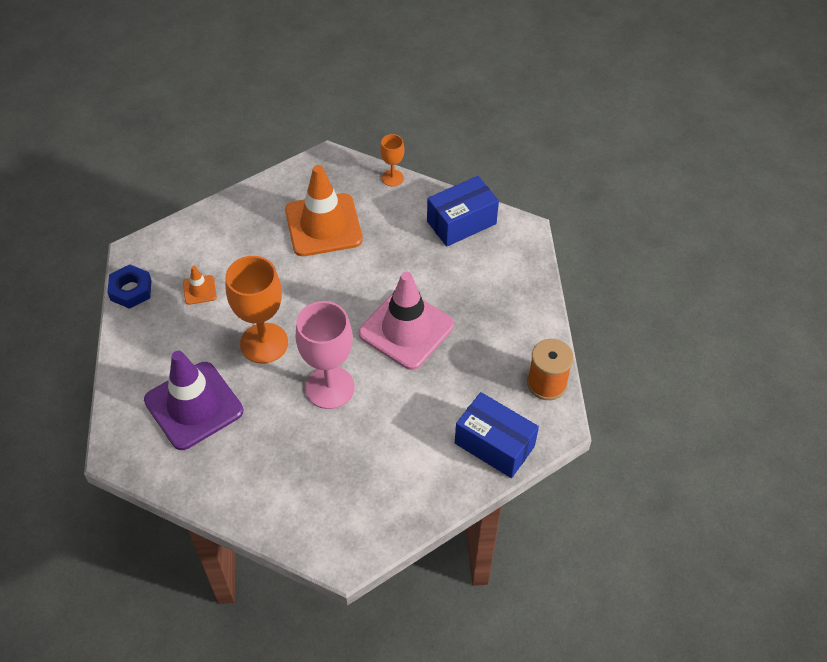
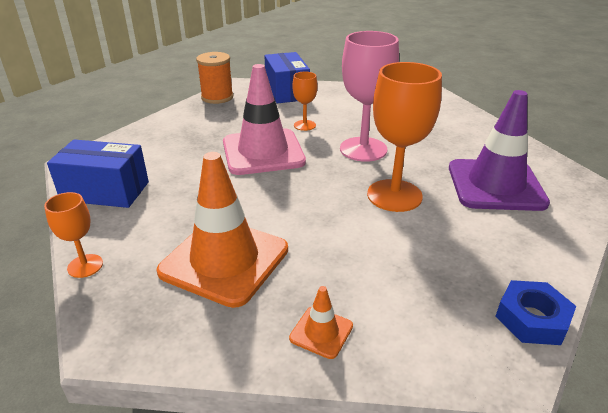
camera: 140 degrees left, 20 degrees down
(199, 290) = (432, 271): orange traffic cone -> orange traffic cone (321, 332)
(412, 391) = (304, 125): none -> orange goblet

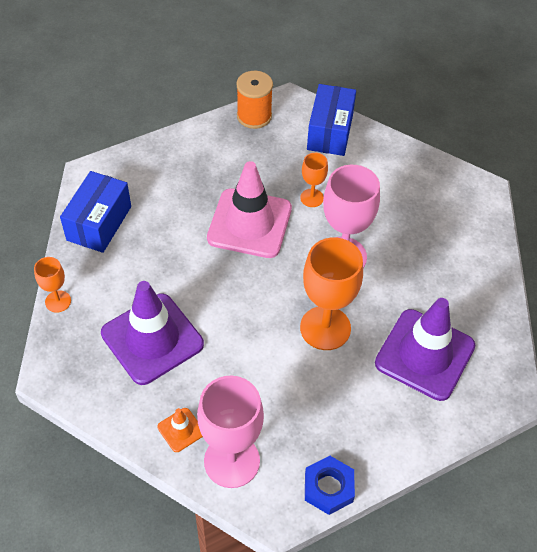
camera: 25 degrees right, 20 degrees up
(105, 191) = (99, 223): blue box -> blue box turned 75 degrees clockwise
(224, 260) = (152, 339): orange traffic cone -> purple traffic cone
(407, 338) = (232, 461): none -> pink goblet

